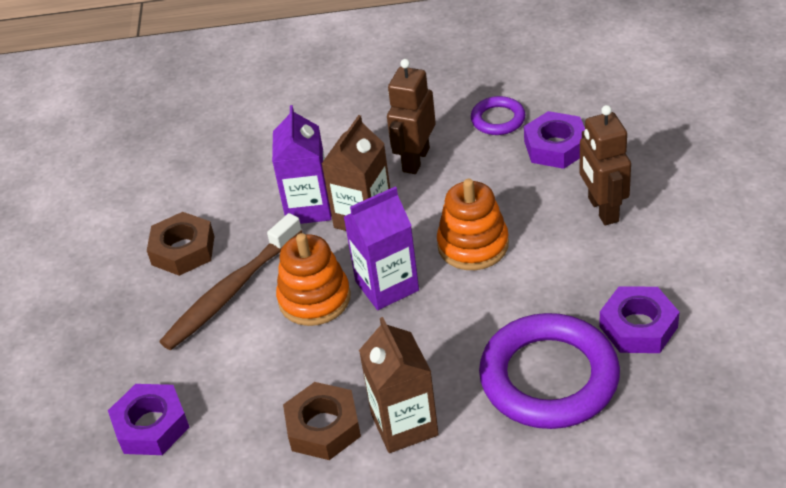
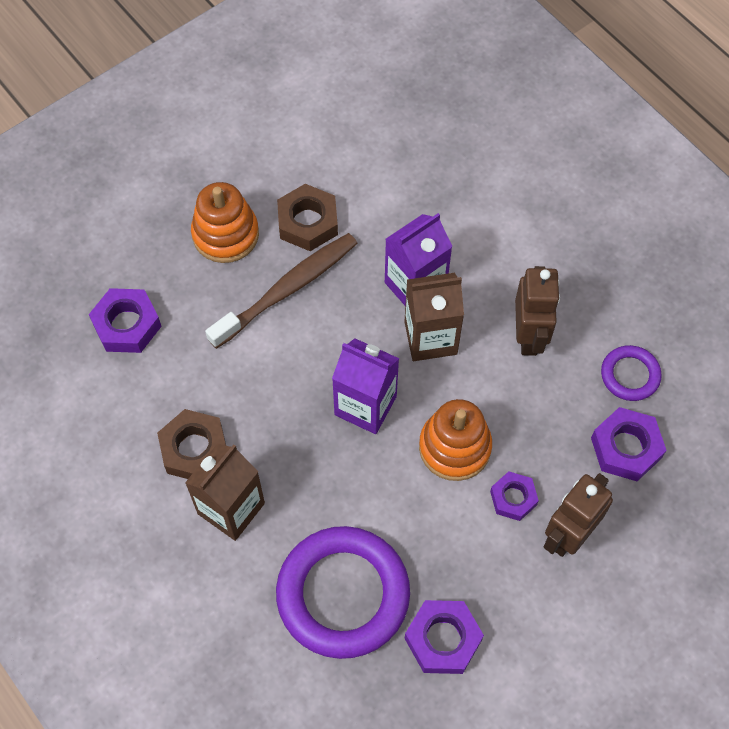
camera: 50 degrees right, 20 degrees up
(231, 291) = (287, 289): brown toothbrush -> brown toothbrush turned 135 degrees clockwise
(314, 299) = (317, 358): orange stacking toy -> orange stacking toy (225, 234)
(415, 160) = (529, 336): brown robot -> brown robot turned 105 degrees clockwise
(546, 229) = (513, 498): none -> purple nut

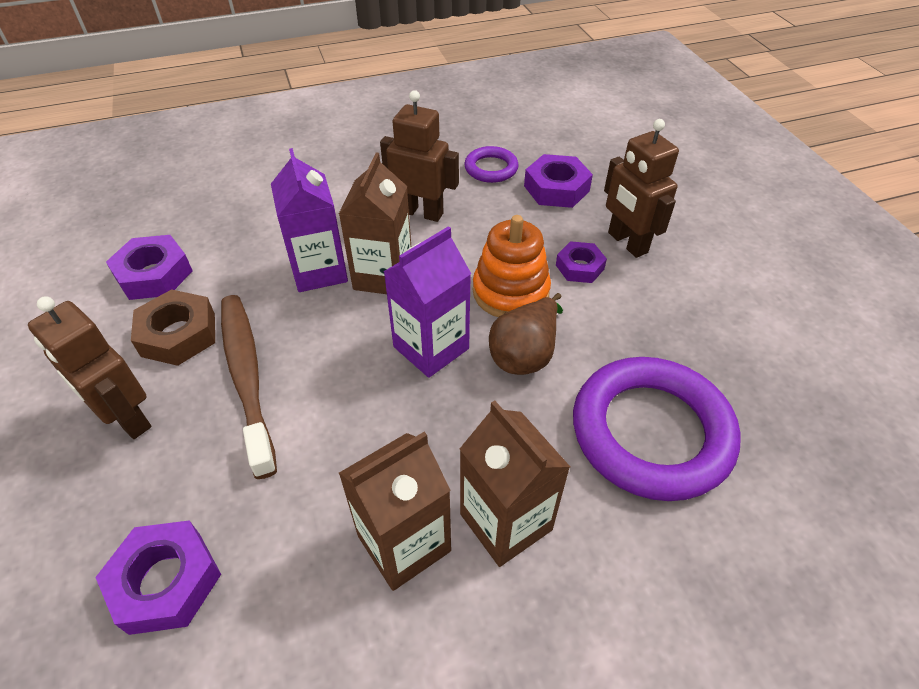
camera: 70 degrees left, 15 degrees down
(194, 449) = (404, 543): brown nut -> brown carton
(225, 234) = (127, 418): orange stacking toy -> brown robot
(387, 479) = (525, 354): none -> brown pear
(443, 639) = (718, 359): purple nut -> purple nut (154, 274)

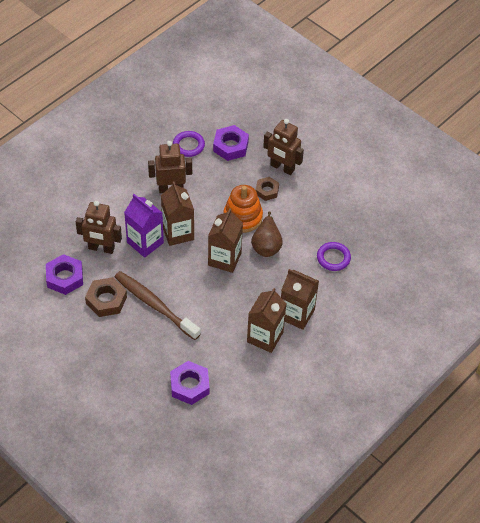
camera: 30 degrees left, 5 degrees up
(127, 418) = (119, 342): brown robot -> brown robot (101, 248)
(431, 348) = (224, 259): purple carton -> brown carton
(579, 267) = (267, 191): purple nut -> brown nut
(651, 432) = (333, 258): purple ring -> purple ring, size x0.49

